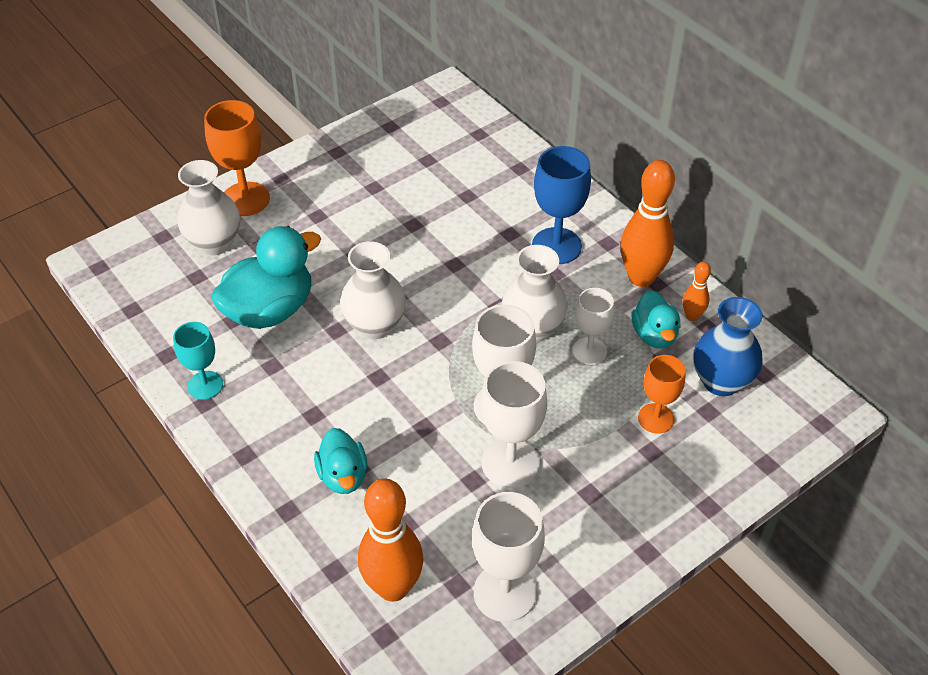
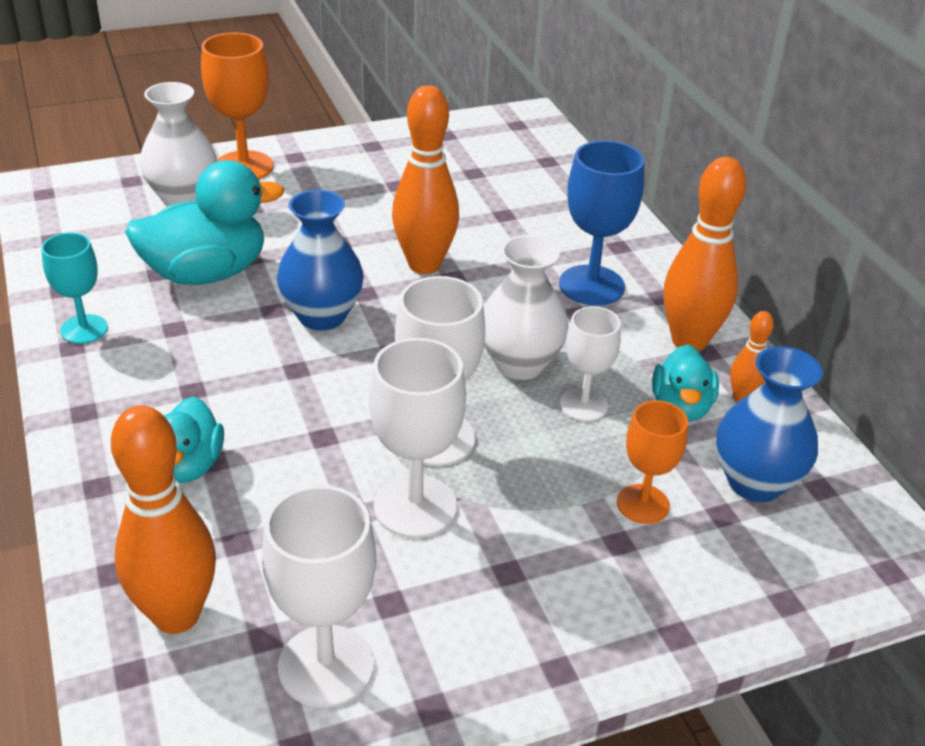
camera: 15 degrees right, 10 degrees down
(375, 325) = (322, 316): white vase -> blue vase
(428, 259) = (424, 265): none -> orange bowling pin

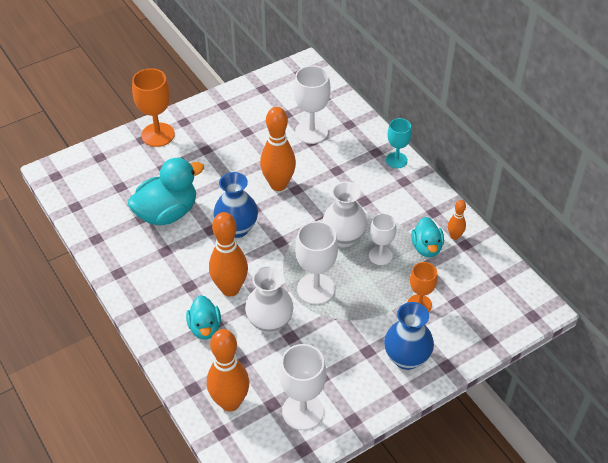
camera: 10 degrees left, 10 degrees up
(84, 329) = (119, 261): turquoise goblet -> turquoise goblet (396, 160)
(183, 198) = (134, 164): white vase -> white vase (270, 323)
(415, 506) = (317, 327): white goblet -> white goblet (311, 132)
(591, 285) = (367, 181): blue goblet -> none
(689, 341) = (423, 207): orange bowling pin -> orange bowling pin (230, 289)
(755, 482) = (468, 282): blue vase -> blue vase (406, 358)

